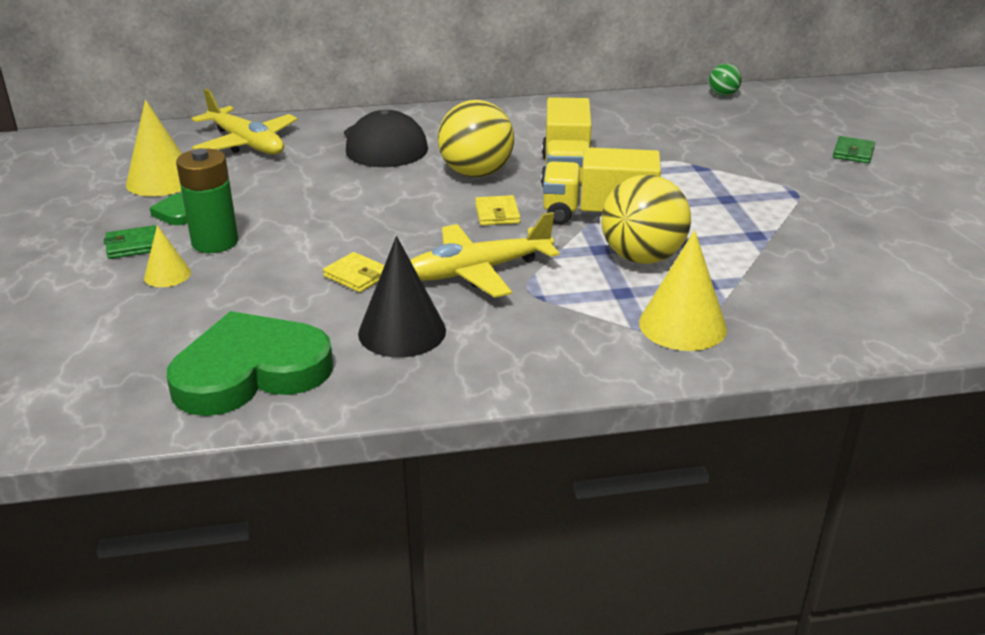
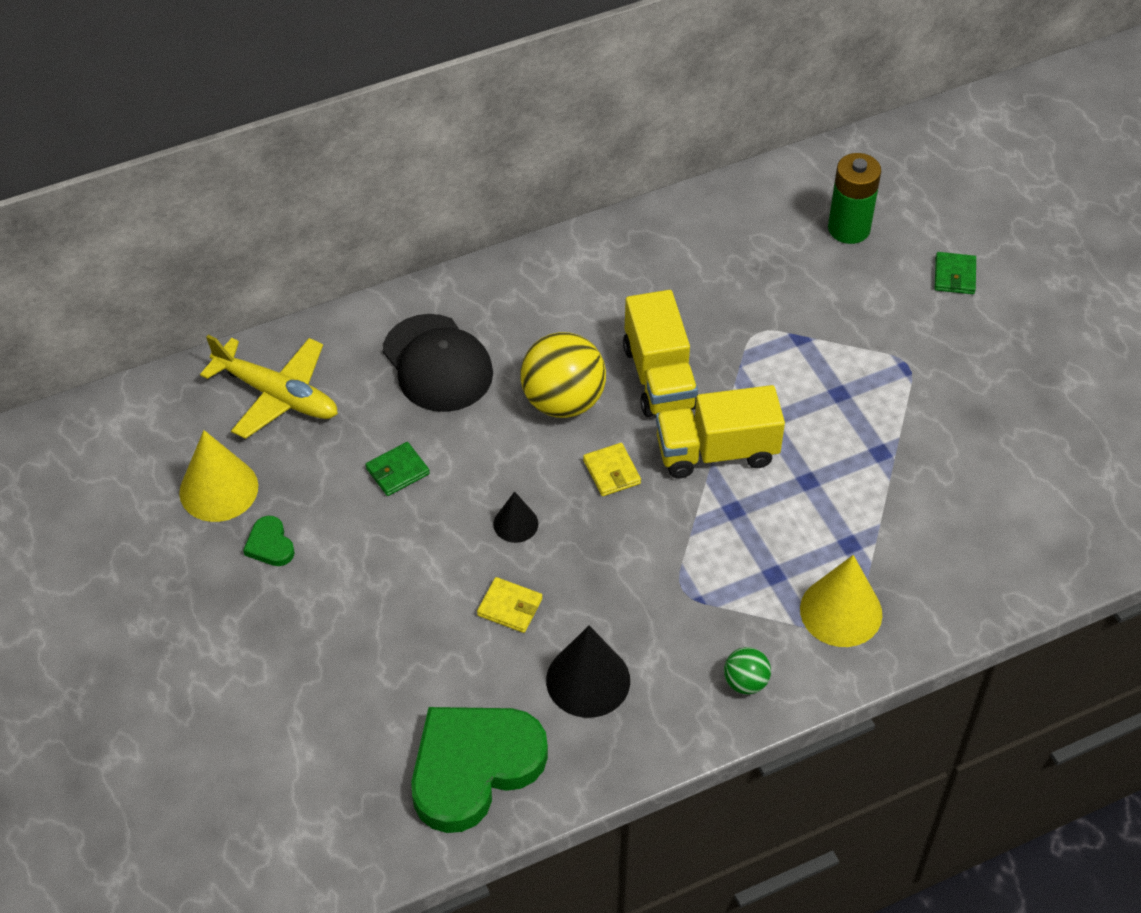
camera: 15 degrees left, 20 degrees up
(133, 245) = (255, 610): green wallet -> green wallet (397, 471)
(167, 275) = (318, 649): yellow cone -> none
(215, 242) = (339, 586): green battery -> green battery (849, 228)
(394, 230) = (515, 524): none -> black cone
(478, 271) = (626, 573): yellow plane -> none
(642, 257) = (778, 515): yellow ball -> none
(723, 95) = (792, 176): green ball -> green ball (745, 682)

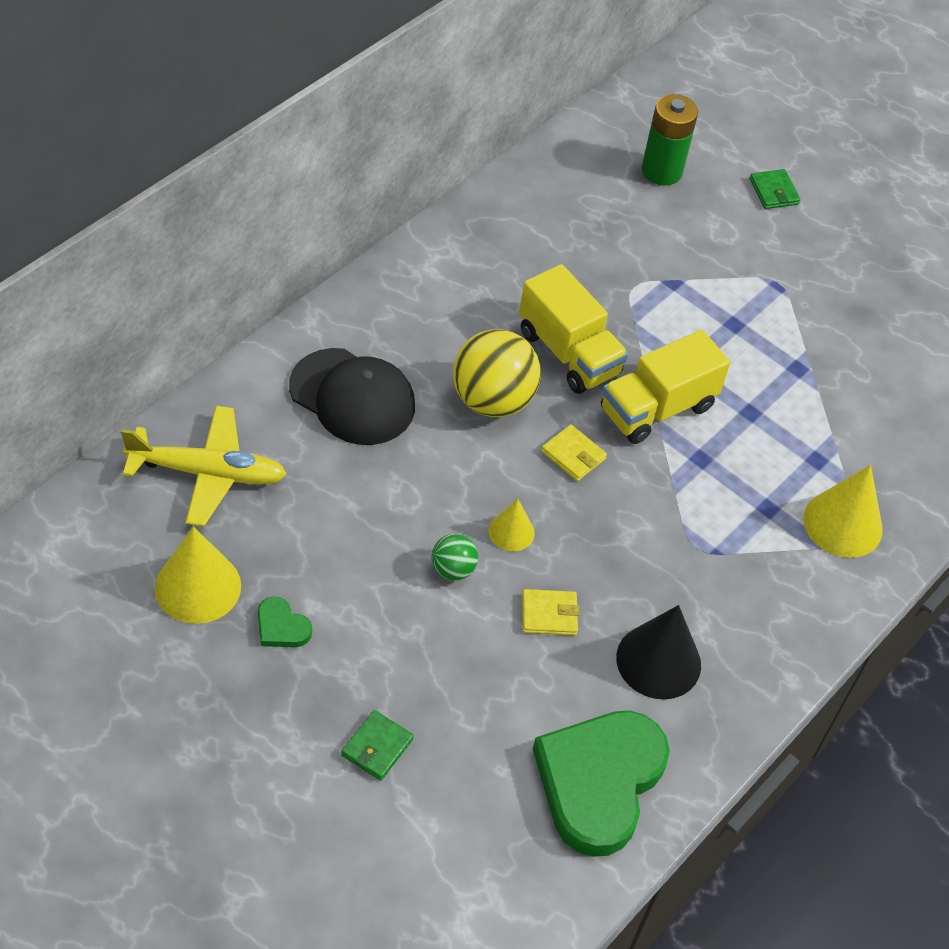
camera: 30 degrees left, 0 degrees up
(397, 471) = (370, 514): green wallet -> green wallet (377, 747)
(515, 524) = (511, 532): black cone -> yellow cone
(745, 682) = (797, 616): green ball -> green ball (453, 569)

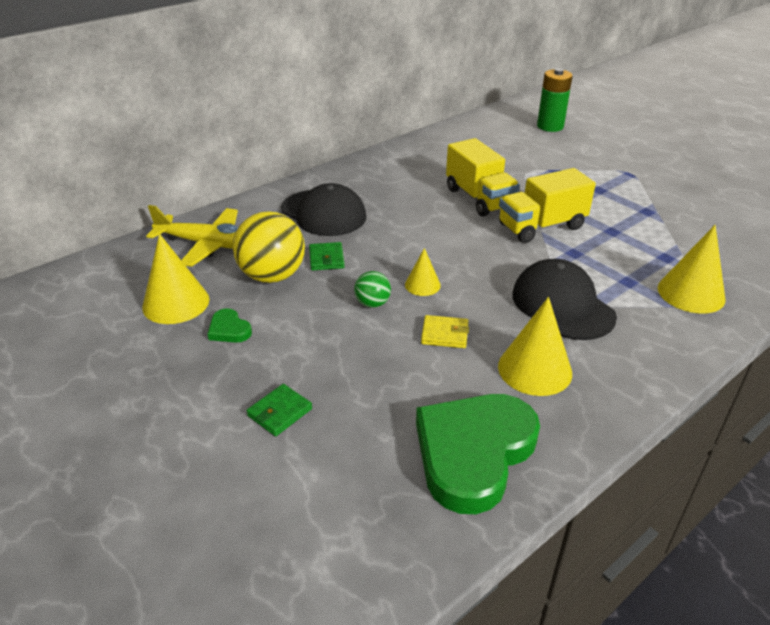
camera: 15 degrees right, 15 degrees down
(492, 400) = (421, 218): yellow ball -> yellow ball (272, 276)
(573, 455) = (476, 247): yellow wallet -> none
(658, 661) = (534, 369): black cone -> yellow cone
(687, 555) = (562, 305): none -> black cap
(773, 192) = (625, 136): green wallet -> green wallet (326, 259)

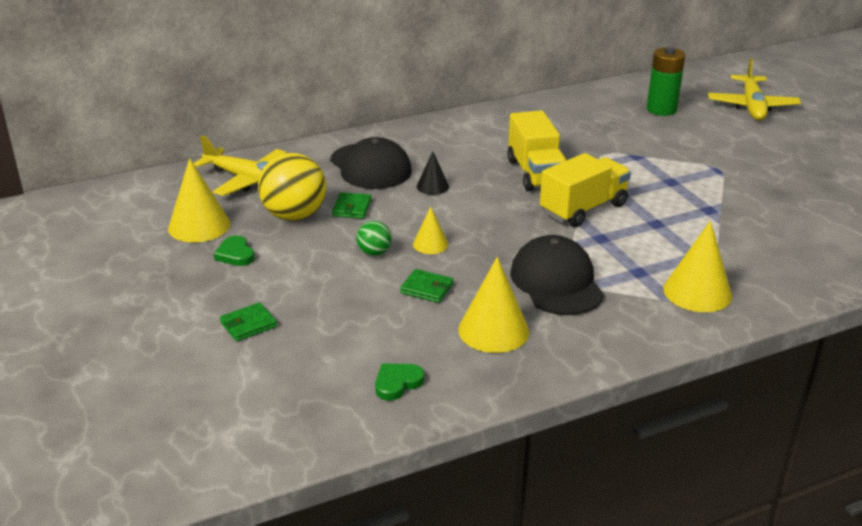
camera: 15 degrees right, 5 degrees down
(393, 225) = (432, 186): none -> black cone
(444, 334) = (427, 288): yellow wallet -> green wallet
(473, 453) = (397, 383): green heart -> green heart, size x0.42
(541, 226) = (583, 209): yellow truck -> yellow truck turned 150 degrees clockwise
(619, 115) = (752, 106): none -> yellow plane

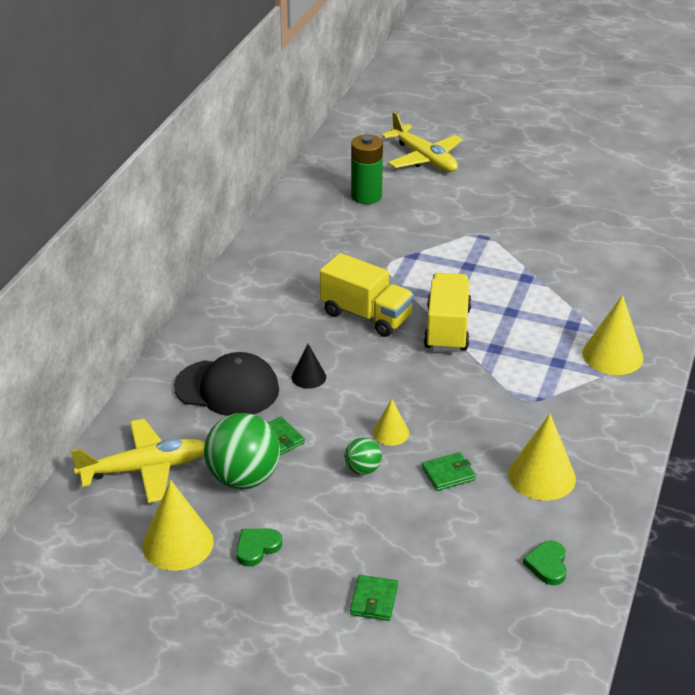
camera: 45 degrees left, 5 degrees up
(235, 254) = (257, 548): green heart -> green heart turned 120 degrees clockwise
(294, 216) = (243, 478): yellow ball -> green ball
(556, 282) = (521, 407): black cap -> none

